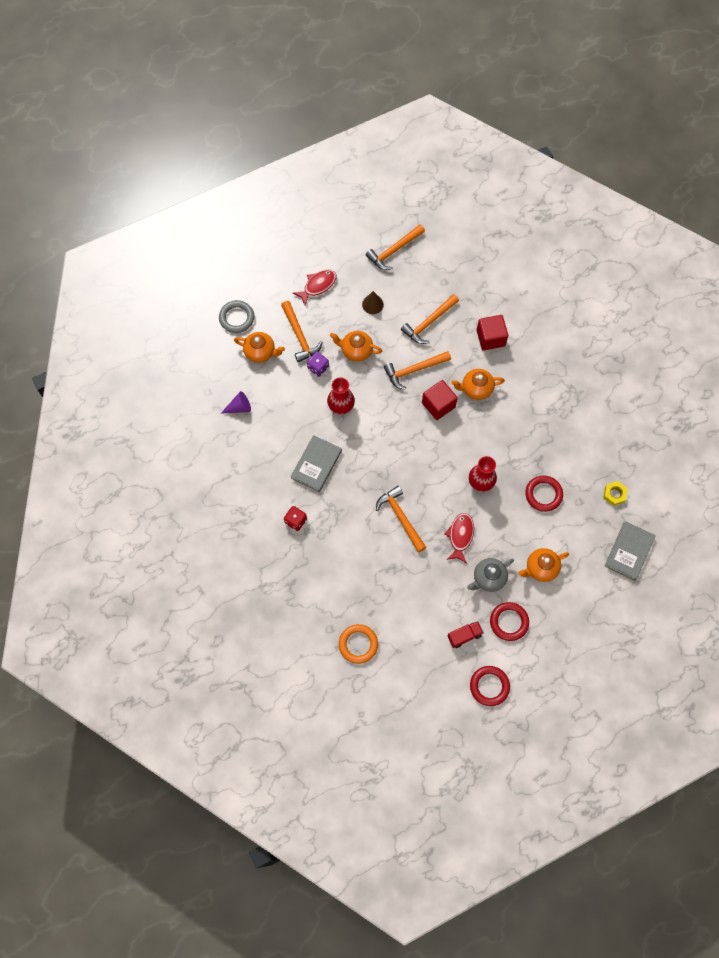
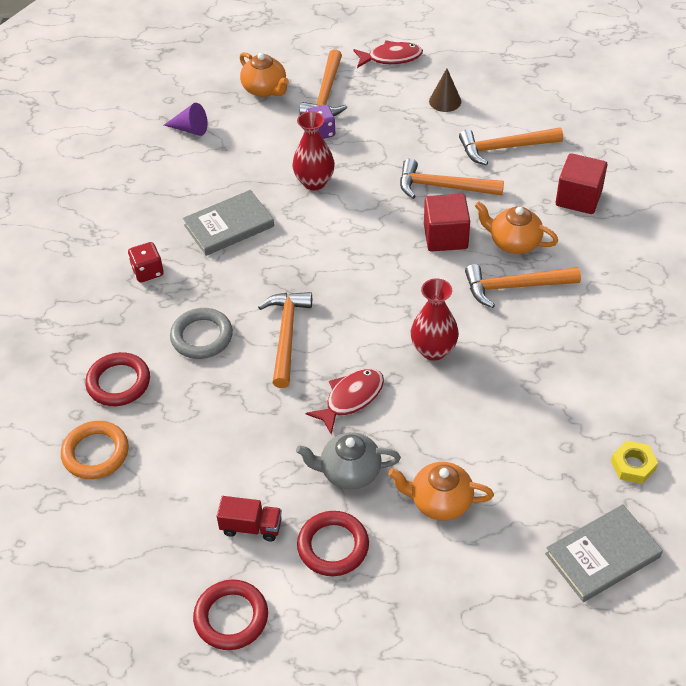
camera: 35 degrees right, 20 degrees down
(236, 318) = (267, 48): grey ring -> grey ring (202, 337)
(356, 350) = (384, 136): orange teapot -> none
(394, 251) = (517, 62): orange hammer -> orange hammer (515, 286)
(543, 494) = (517, 410): red ring -> red ring (118, 382)

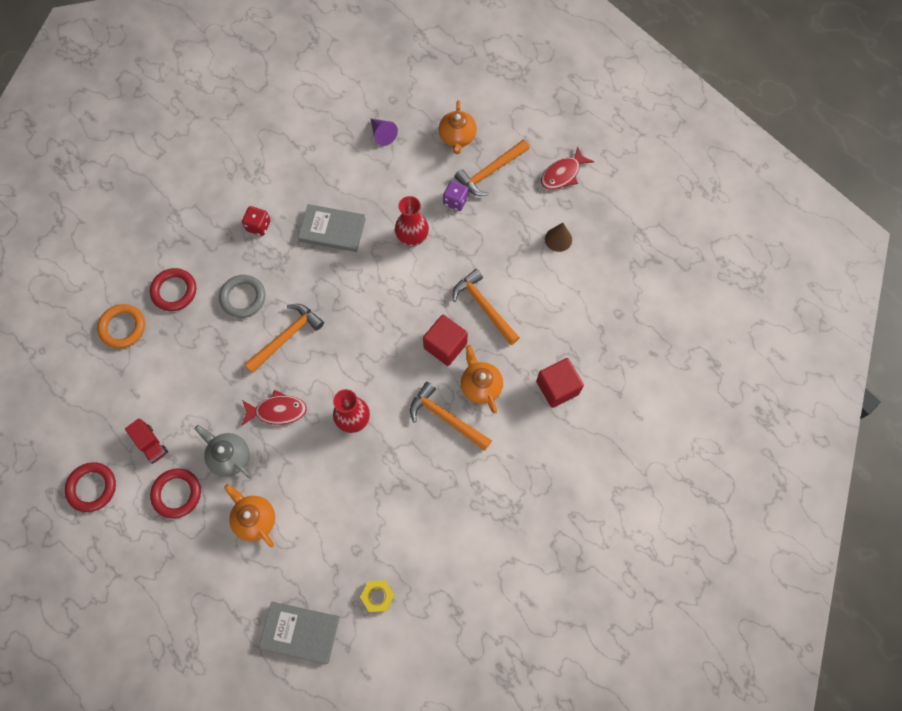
camera: 40 degrees right, 20 degrees up
(391, 58) = (562, 174): red fish -> red fish turned 105 degrees clockwise
(504, 148) = (554, 309): orange hammer -> none

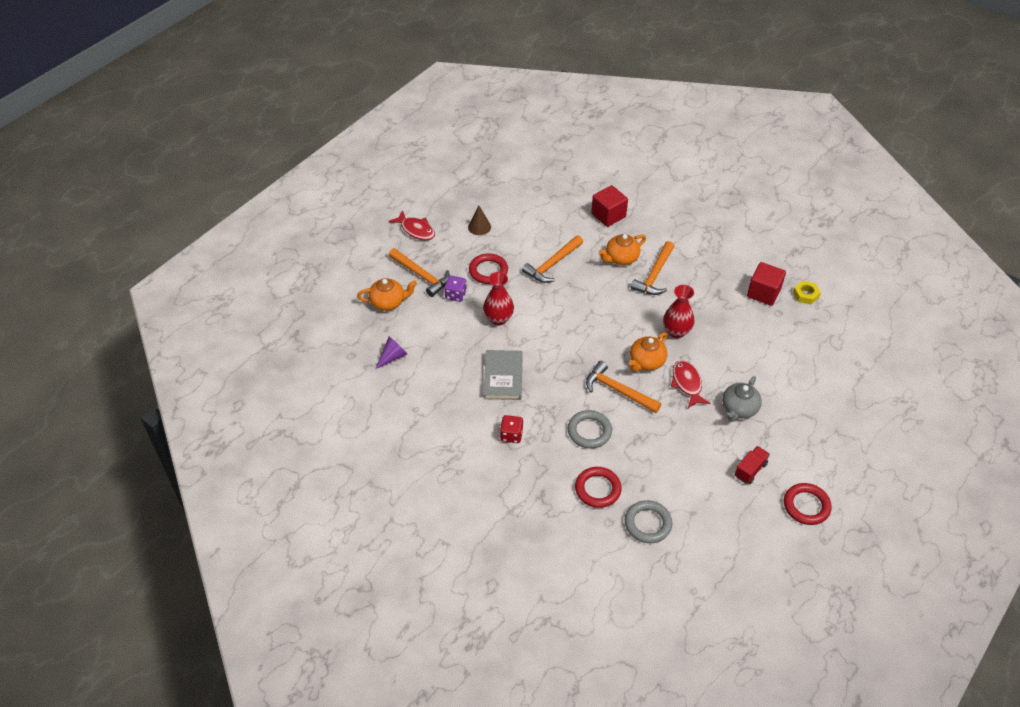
camera: 100 degrees left, 20 degrees down
(123, 327) = (648, 524): orange ring -> grey ring
(177, 494) = (785, 439): red ring -> red ring (488, 271)
(255, 519) = (782, 380): orange teapot -> orange teapot (646, 362)
(300, 632) = (852, 335): grey book -> none
(445, 346) = (594, 283): red cube -> red cube (763, 293)

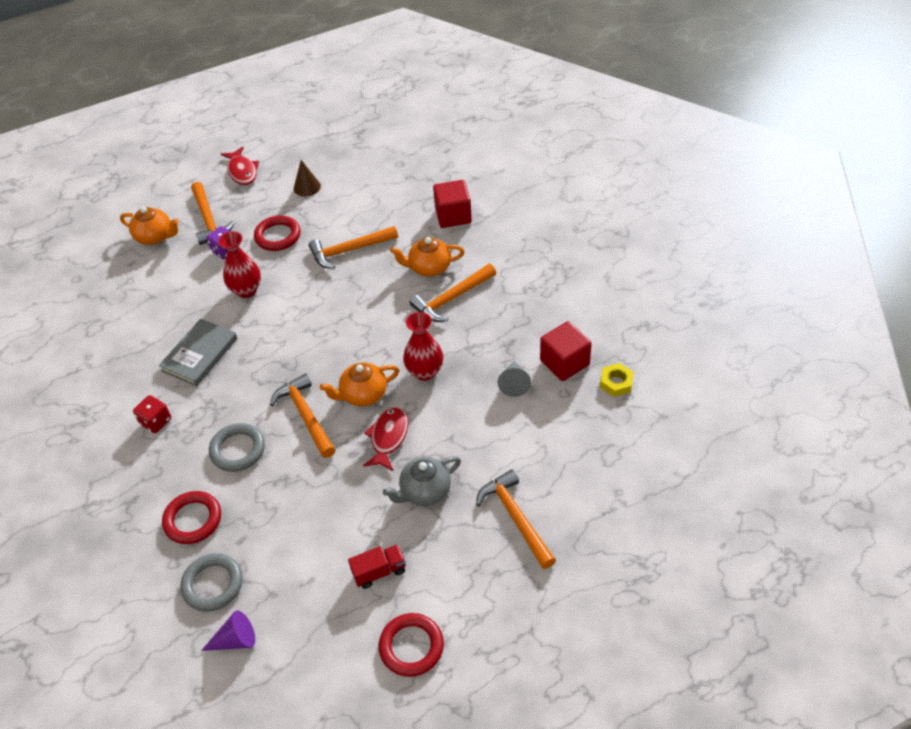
camera: 30 degrees right, 0 degrees up
(393, 357) = (113, 294): purple cone -> purple cone (235, 640)
(741, 318) = (514, 383): none -> grey cone
(808, 403) = (516, 517): none -> orange hammer

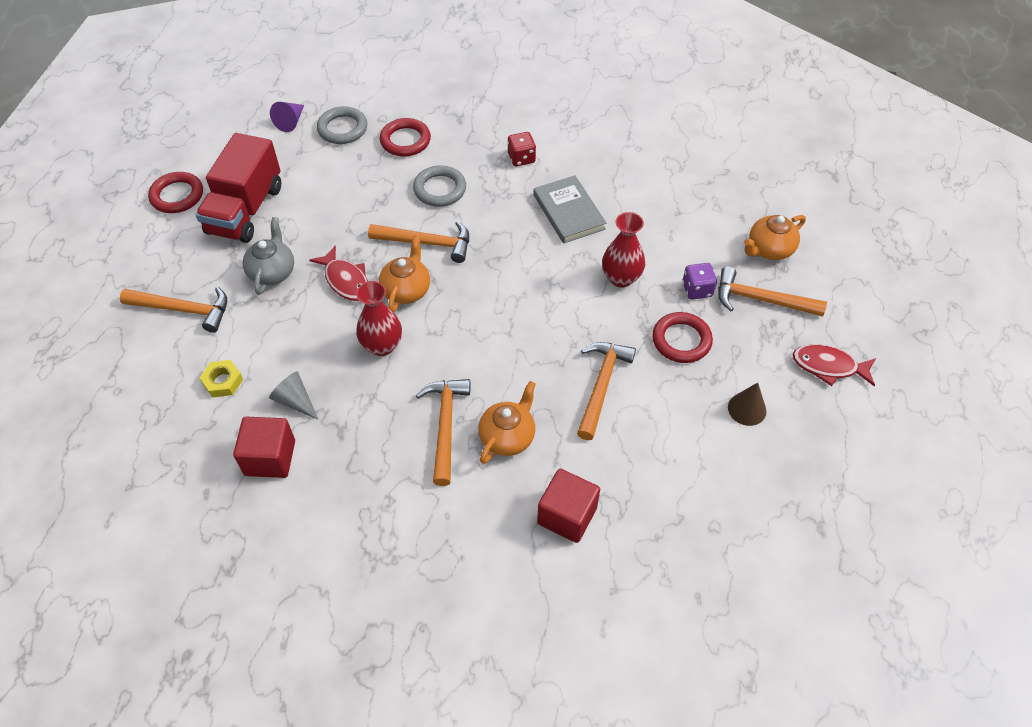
camera: 125 degrees right, 5 degrees up
(379, 571) = (245, 210): red truck -> red truck, size x2.15
(616, 383) = (202, 480): yellow nut -> yellow nut (223, 381)

